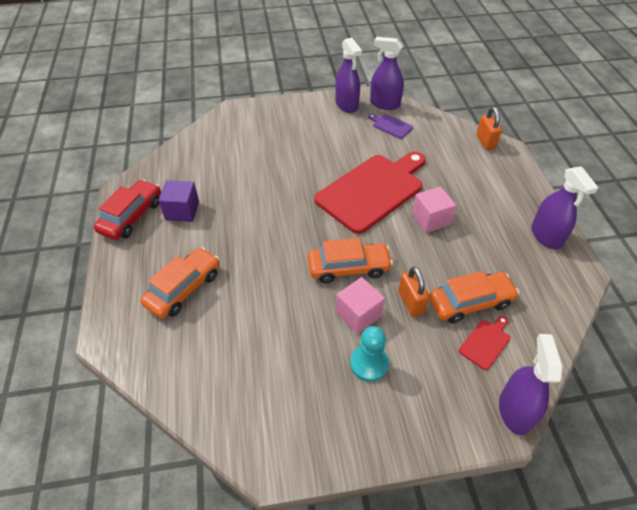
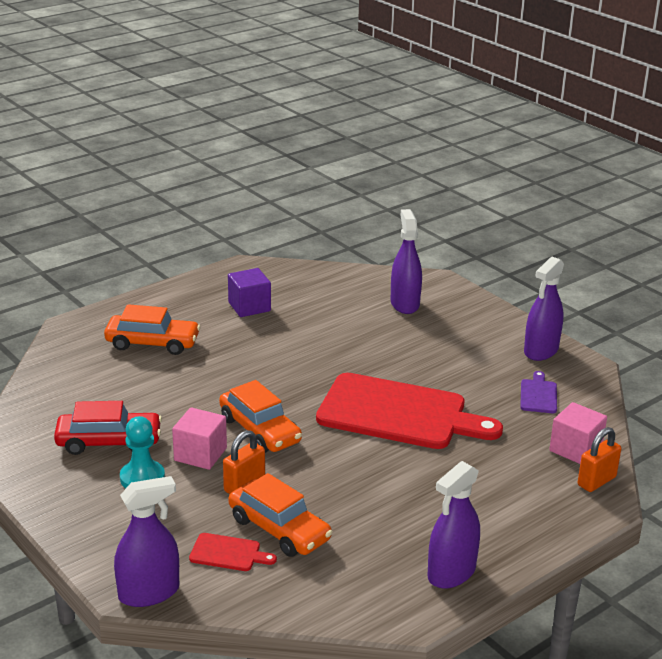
camera: 60 degrees right, 20 degrees down
(132, 216) = (217, 283): red car -> red car (109, 442)
(384, 104) = (580, 378): purple spray bottle -> purple spray bottle (404, 304)
(430, 219) = (390, 469): pink cube -> pink cube (575, 449)

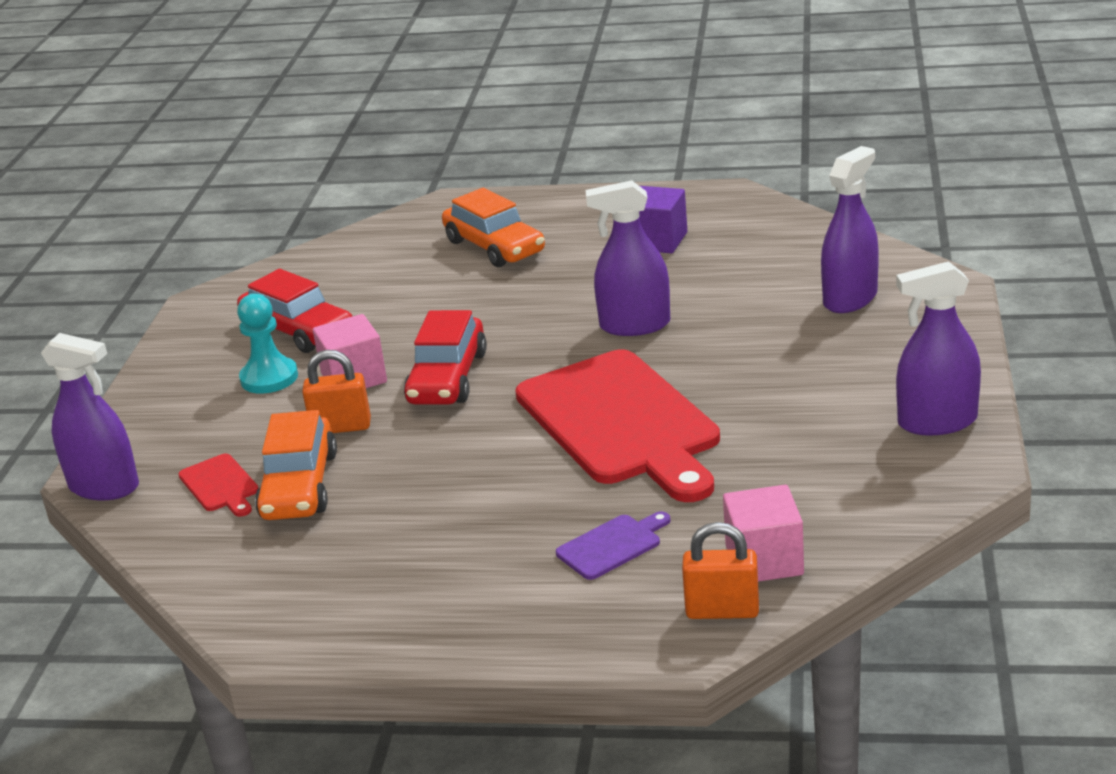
camera: 50 degrees right, 0 degrees up
(260, 430) = (447, 378): orange car -> red car
(451, 572) = (380, 619): purple spray bottle -> purple spray bottle (635, 325)
(538, 395) = (833, 474): purple cutting board -> purple cutting board (612, 545)

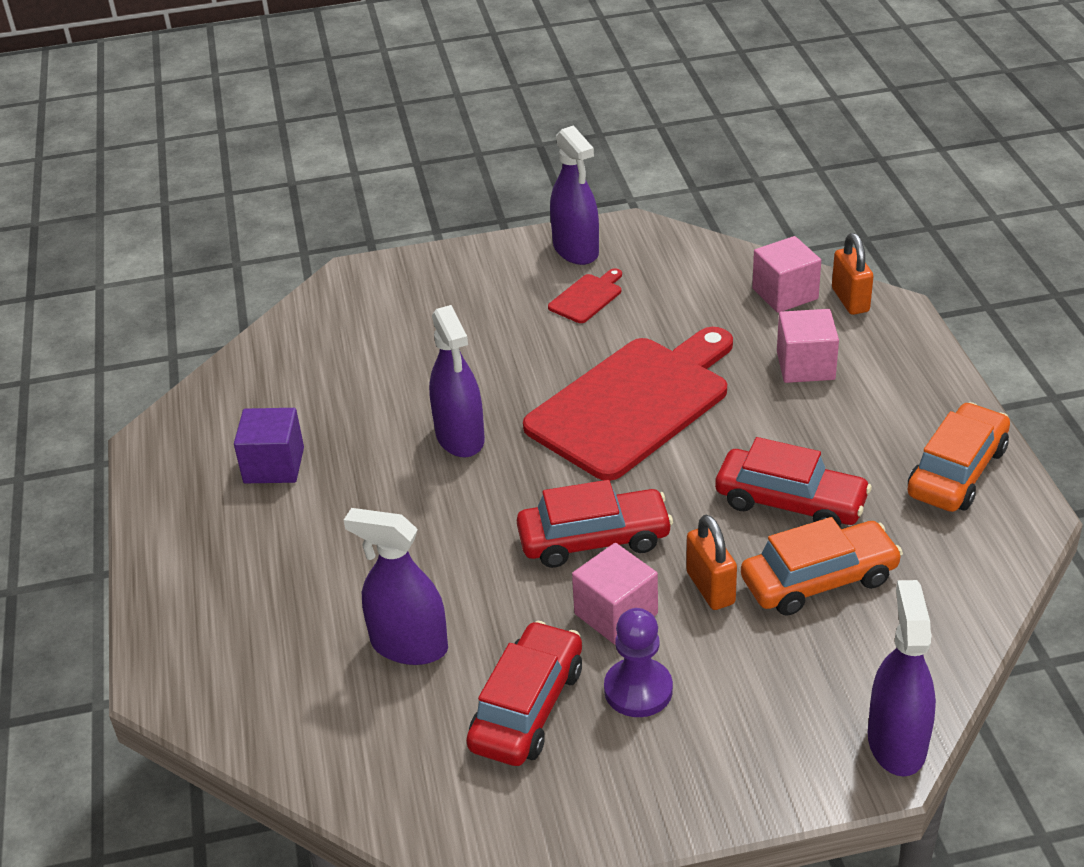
camera: 110 degrees left, 10 degrees up
(220, 485) = (847, 642): red cutting board -> red cutting board (587, 297)
(269, 378) = (638, 690): turquoise pawn -> purple pawn
(408, 490) = (790, 502): none -> red car
(494, 247) = (293, 595): orange car -> orange car (957, 471)
(612, 545) = (805, 366): purple cutting board -> pink cube
(850, 299) = (386, 320): purple spray bottle -> purple spray bottle (409, 645)

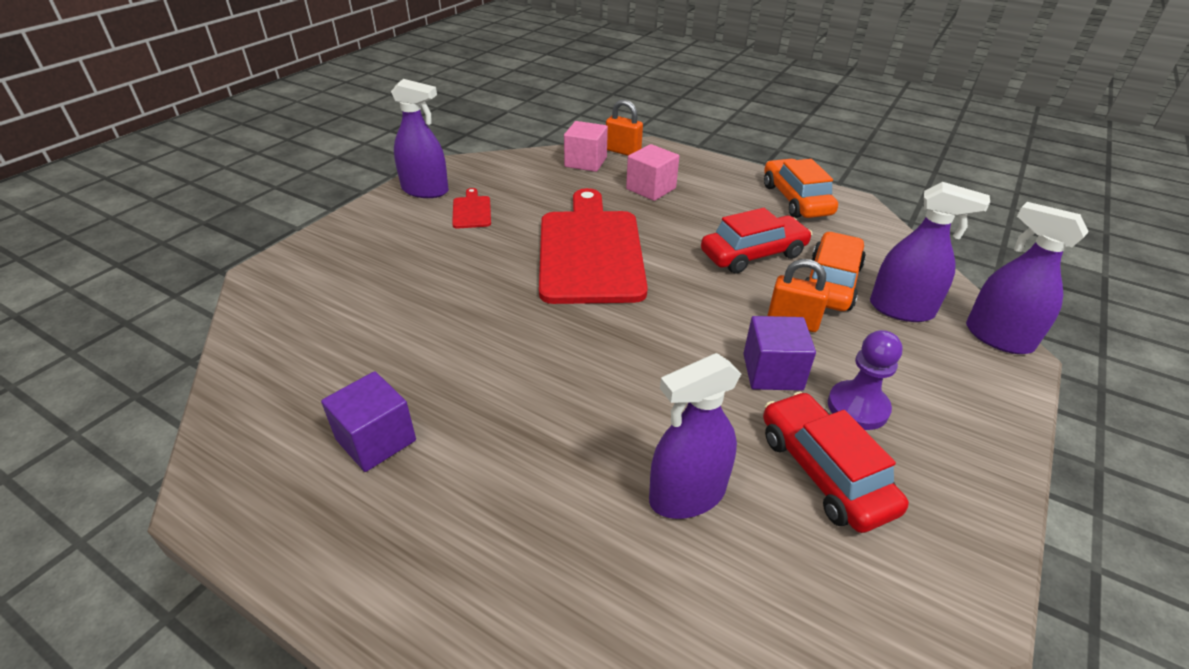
camera: 50 degrees left, 0 degrees up
(460, 437) = (506, 330): purple spray bottle -> purple spray bottle (901, 309)
(594, 539) = (690, 337): red car -> none
(616, 614) = (772, 372): pink cube -> purple cube

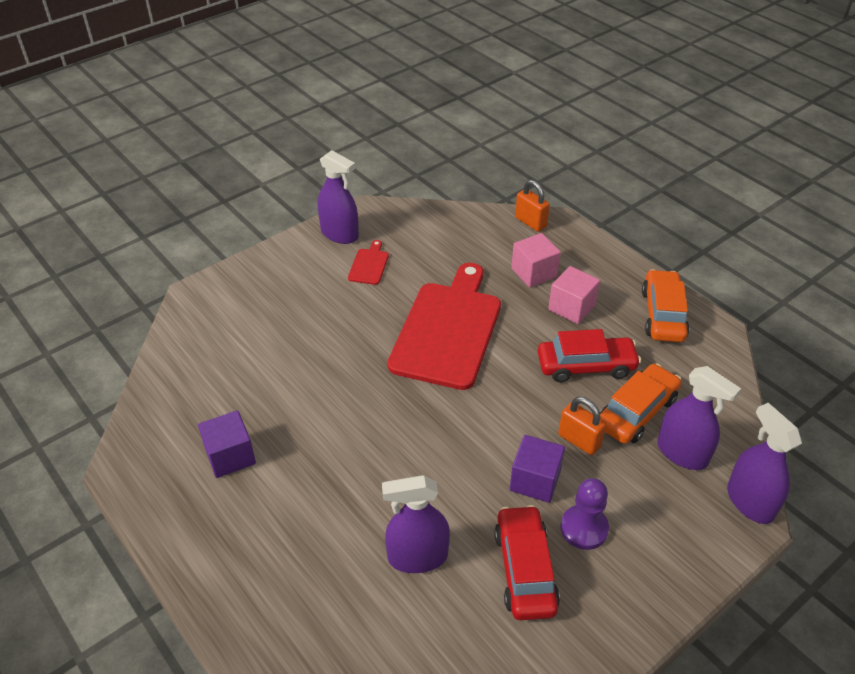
camera: 20 degrees right, 5 degrees up
(585, 162) = (490, 229): pink cube -> pink cube (571, 307)

